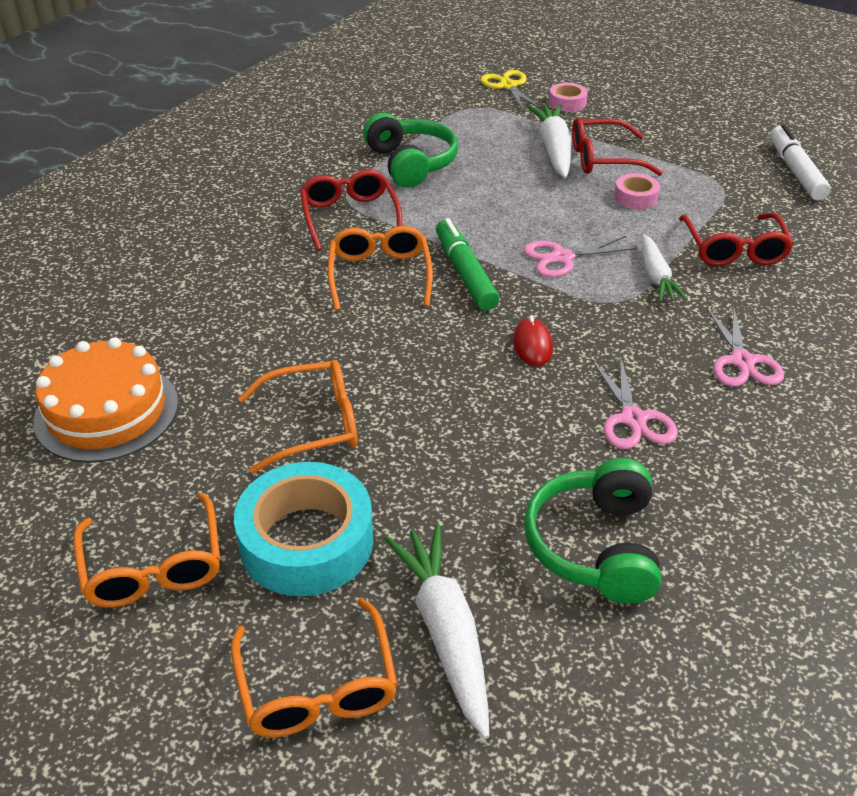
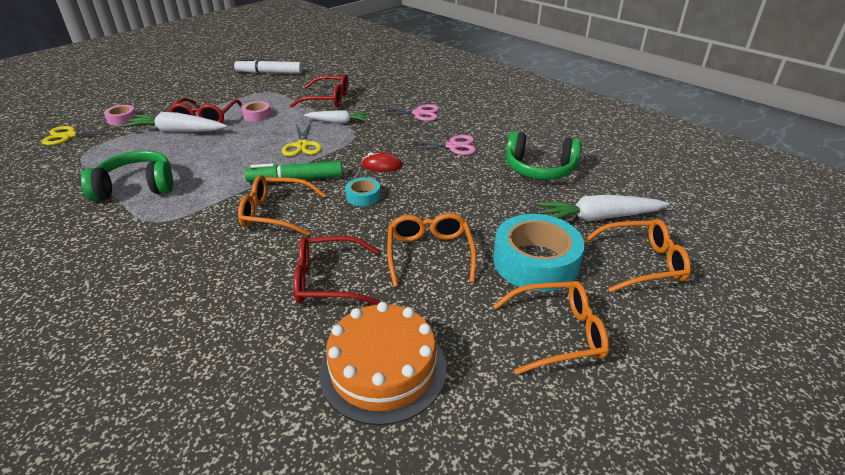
camera: 80 degrees left, 5 degrees down
(350, 217) = (188, 221): red glasses -> red glasses (329, 280)
(439, 341) = (363, 196): none -> turquoise tape
(562, 258) = (302, 145): pink scissors -> yellow scissors

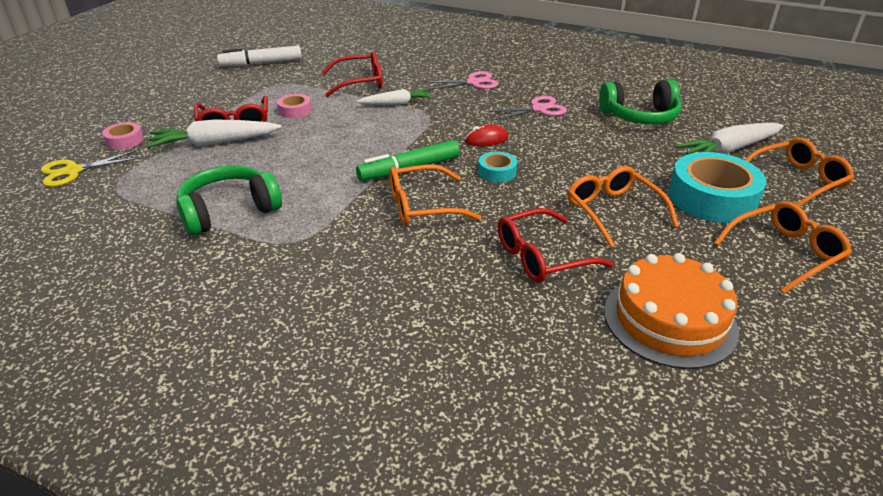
camera: 20 degrees left, 0 degrees up
(302, 145) = (380, 134): yellow scissors -> none

